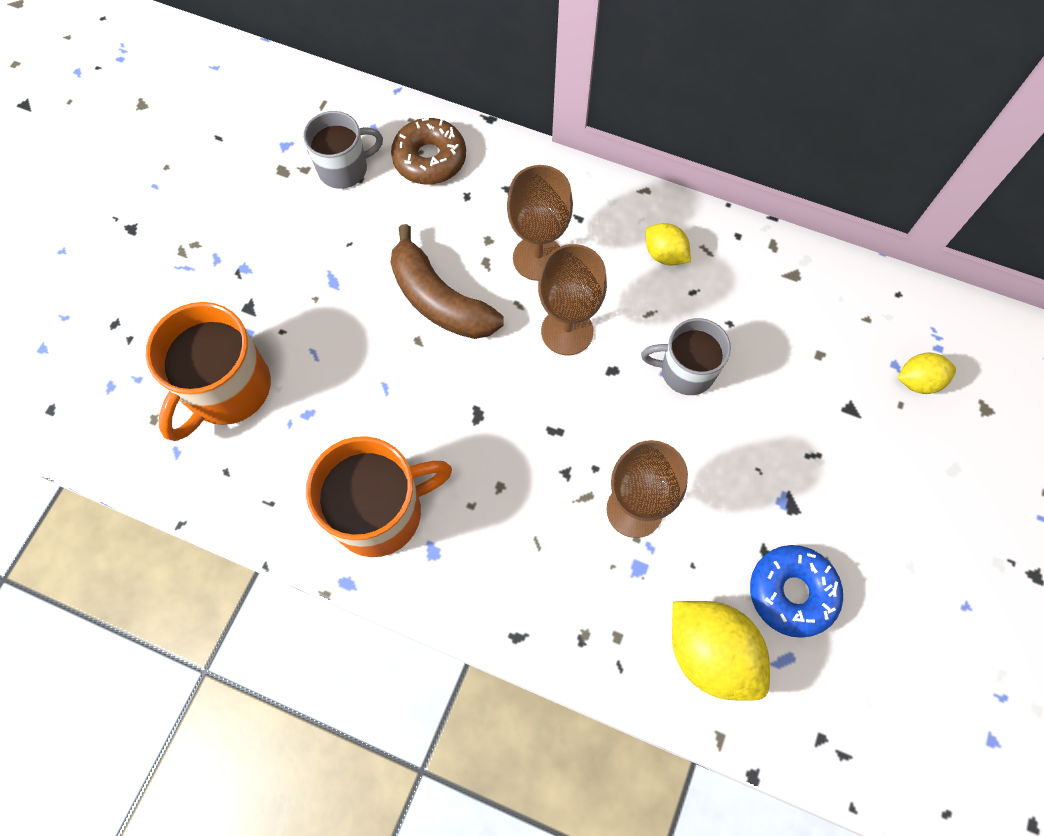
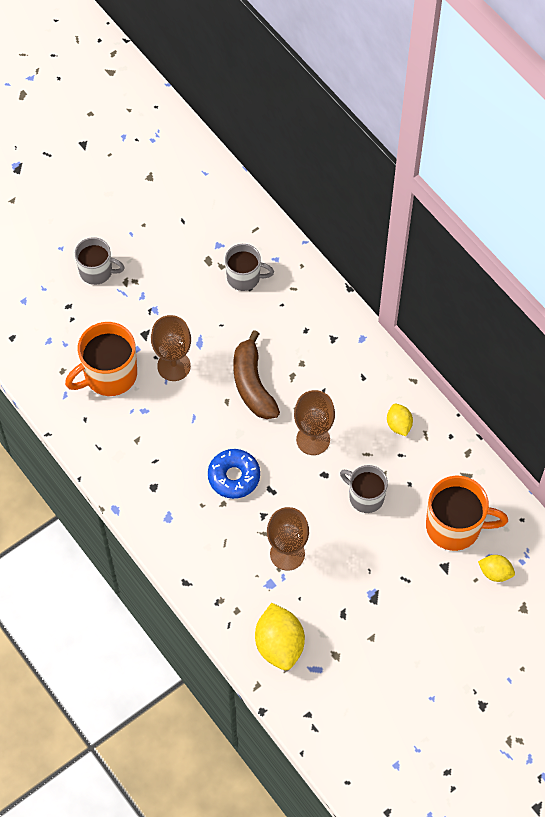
camera: 30 degrees right, 5 degrees down
(132, 257) = (97, 271): none -> grey mug
(380, 512) = (153, 483): orange mug -> orange mug (455, 526)
(430, 159) = (298, 296): brown donut -> none
(538, 258) = (323, 389): brown goblet -> brown goblet (174, 366)
(792, 592) = (342, 640): blue donut -> blue donut (234, 477)

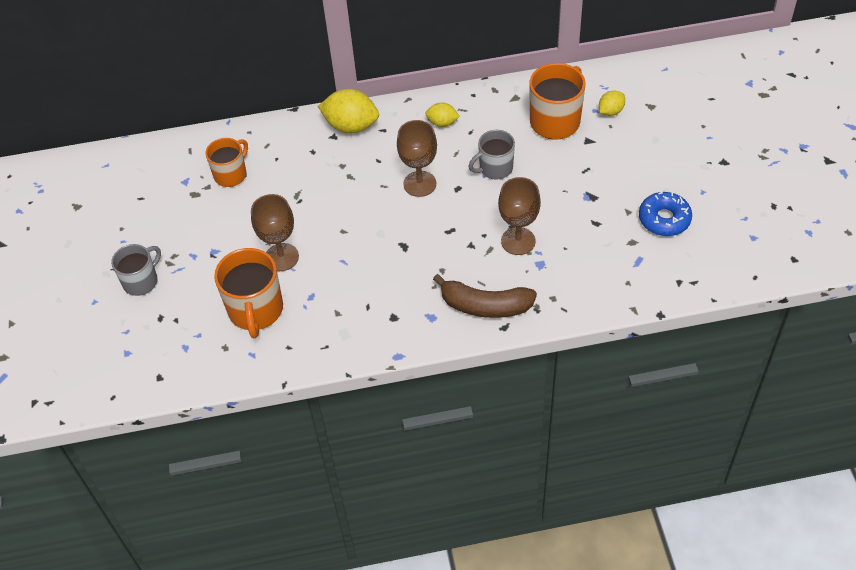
camera: 60 degrees left, 10 degrees down
(234, 477) = (420, 252): blue donut -> blue donut (664, 219)
(244, 277) = (231, 174): grey mug -> orange mug
(253, 384) = (339, 206): brown banana -> brown banana (485, 305)
(279, 644) = (602, 278): yellow lemon -> yellow lemon (351, 126)

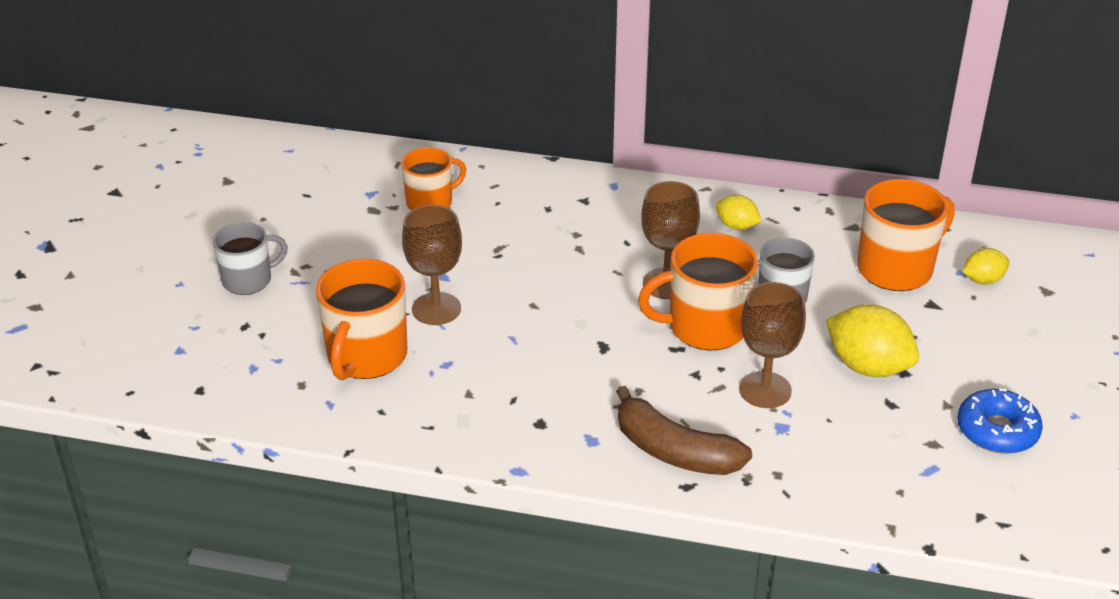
camera: 20 degrees right, 15 degrees down
(351, 126) = (614, 196): yellow lemon -> yellow lemon (868, 367)
(460, 208) = (705, 327): none -> orange mug

